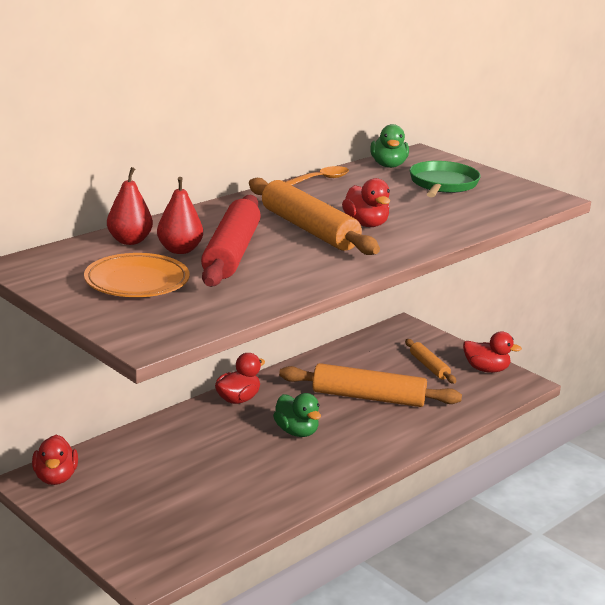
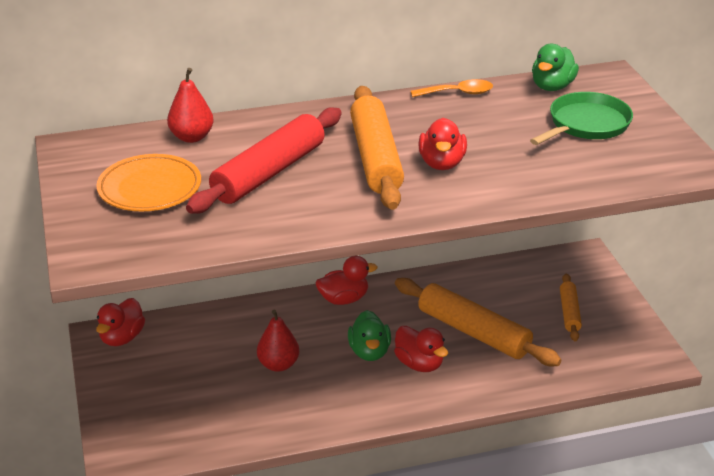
camera: 30 degrees right, 10 degrees up
(180, 250) = (225, 158): red pear -> red pear (278, 365)
(486, 369) = (631, 332): red duck -> red duck (419, 364)

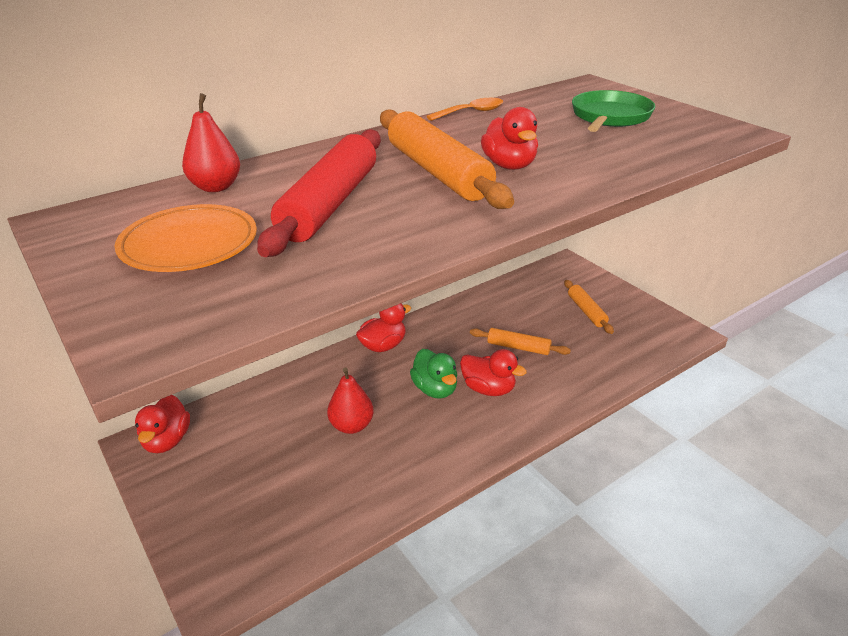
camera: 20 degrees left, 0 degrees up
(473, 332) = (518, 347): orange rolling pin -> orange rolling pin, size x0.53
(552, 86) = (550, 97): green duck -> none

